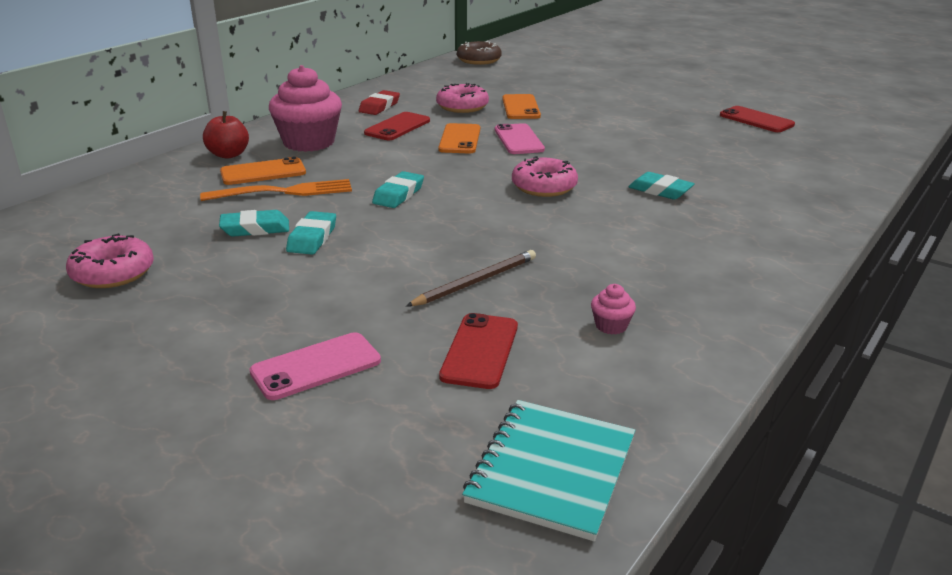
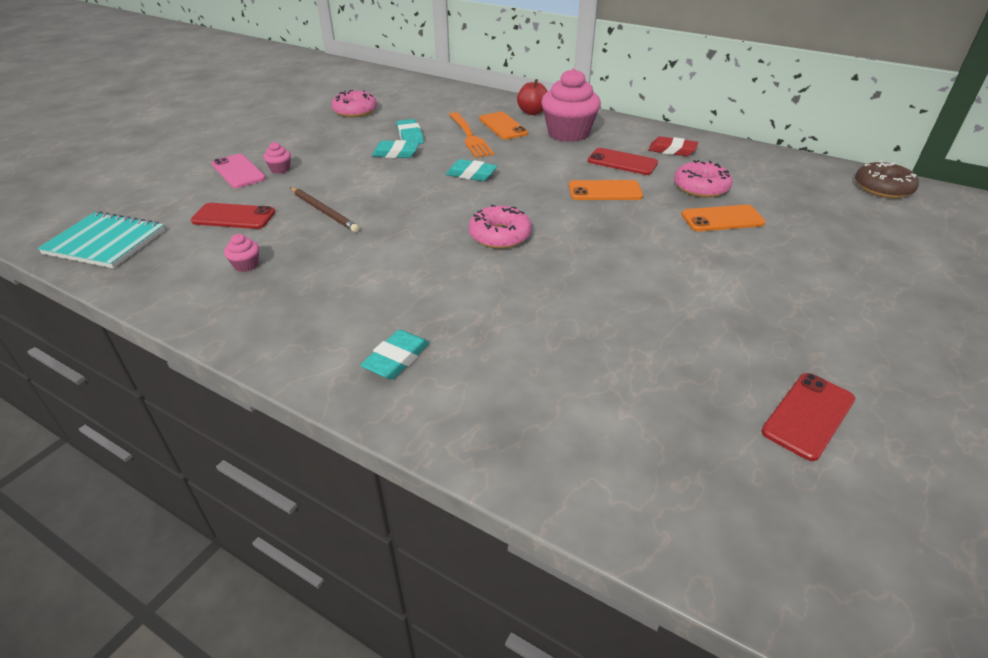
camera: 85 degrees right, 10 degrees up
(325, 326) = (280, 169): none -> pink cupcake
(518, 140) = (618, 220): pink phone -> none
(660, 191) = (503, 303): turquoise eraser -> turquoise eraser (396, 359)

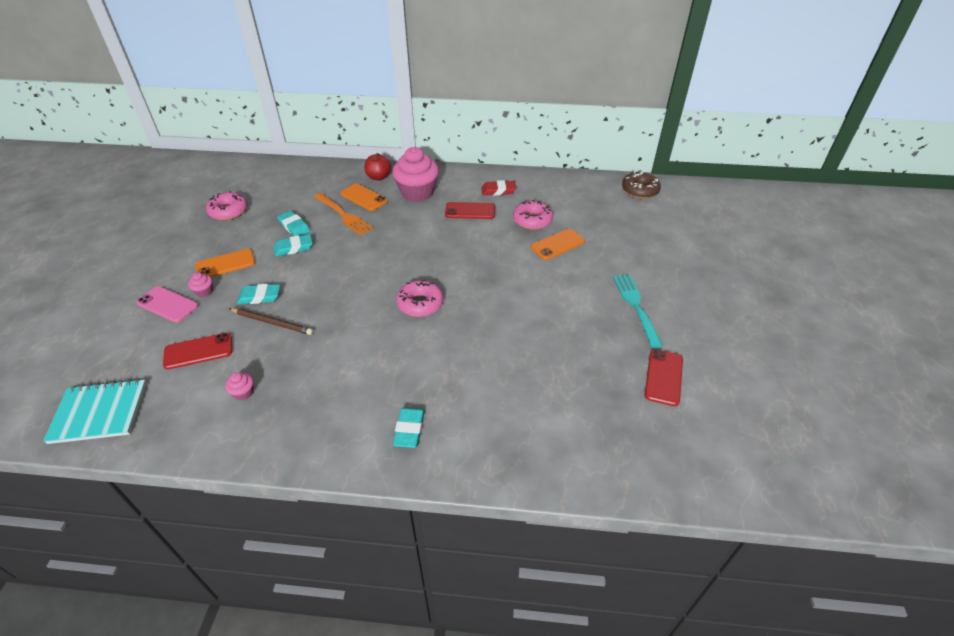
camera: 25 degrees left, 5 degrees up
(471, 174) = (367, 253): turquoise eraser -> turquoise eraser (260, 297)
(605, 191) = (471, 242): orange phone -> orange phone (225, 264)
(806, 315) = (636, 306): none -> turquoise fork

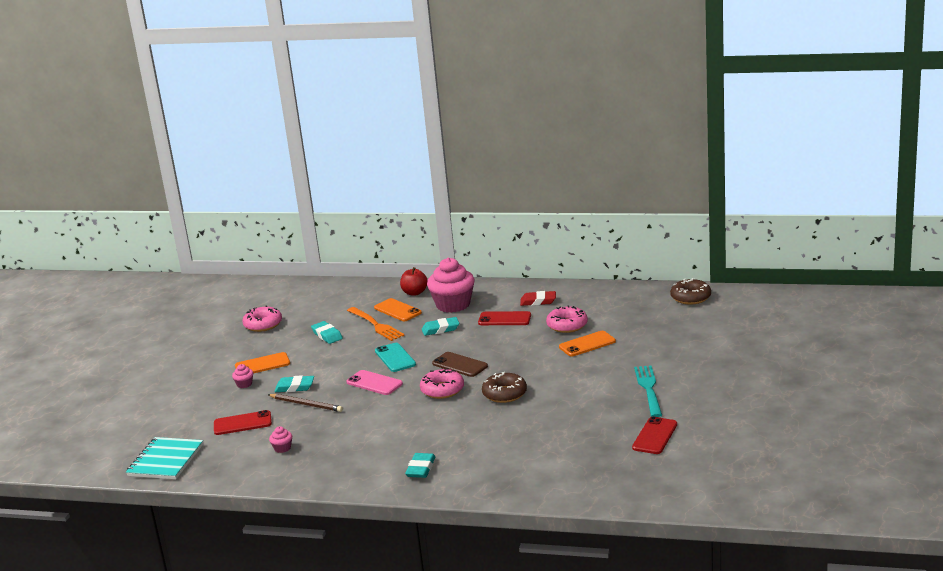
camera: 10 degrees right, 20 degrees down
(99, 412) = (165, 460): turquoise notebook -> turquoise notebook turned 75 degrees counterclockwise
(167, 304) = (212, 393): pink phone -> pink phone (374, 383)
(294, 248) = (326, 351): turquoise eraser -> turquoise eraser (440, 329)
(366, 258) = (395, 358): none -> turquoise phone
(434, 269) = (460, 365): none -> brown phone
(487, 310) = (504, 394): none -> brown donut

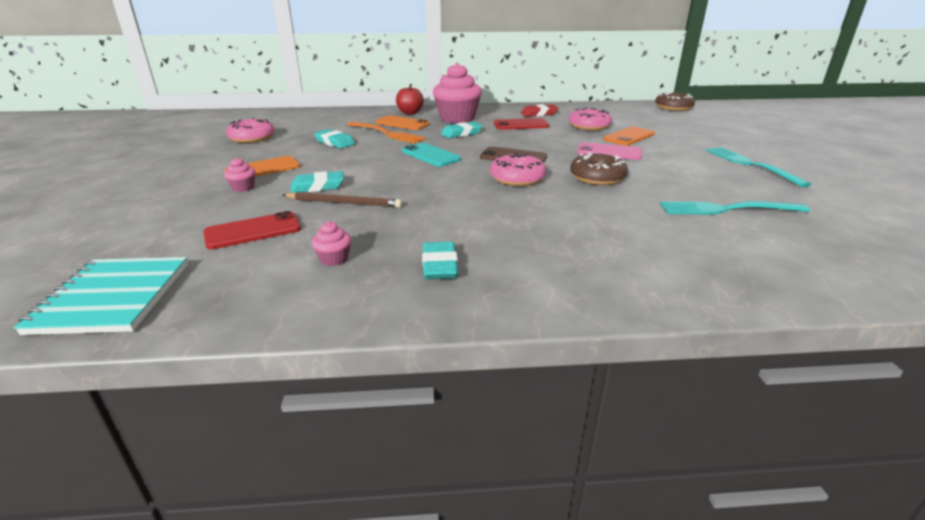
camera: 20 degrees left, 5 degrees up
(374, 383) = (424, 177): pink phone -> pink phone (609, 152)
(421, 469) = (587, 269): turquoise eraser -> turquoise eraser (440, 266)
(564, 433) = (727, 209): none -> turquoise fork
(655, 436) = (839, 204): red phone -> none

